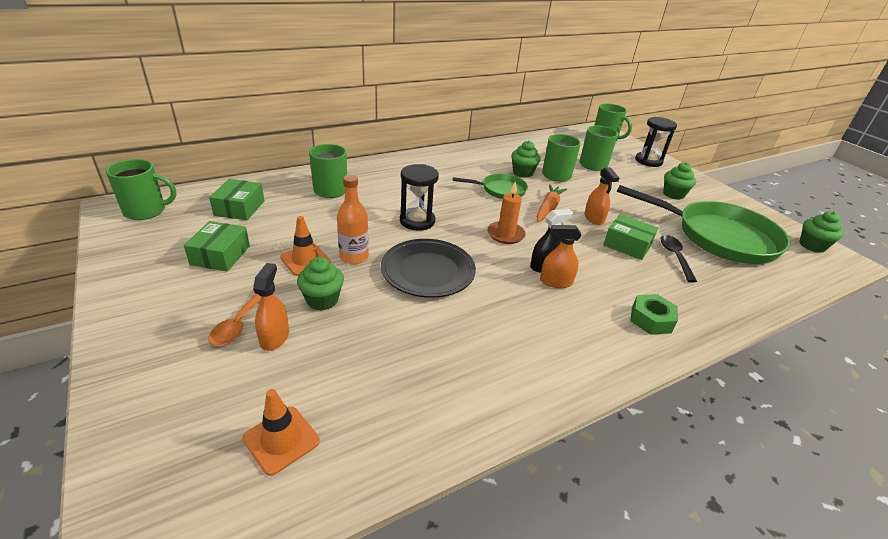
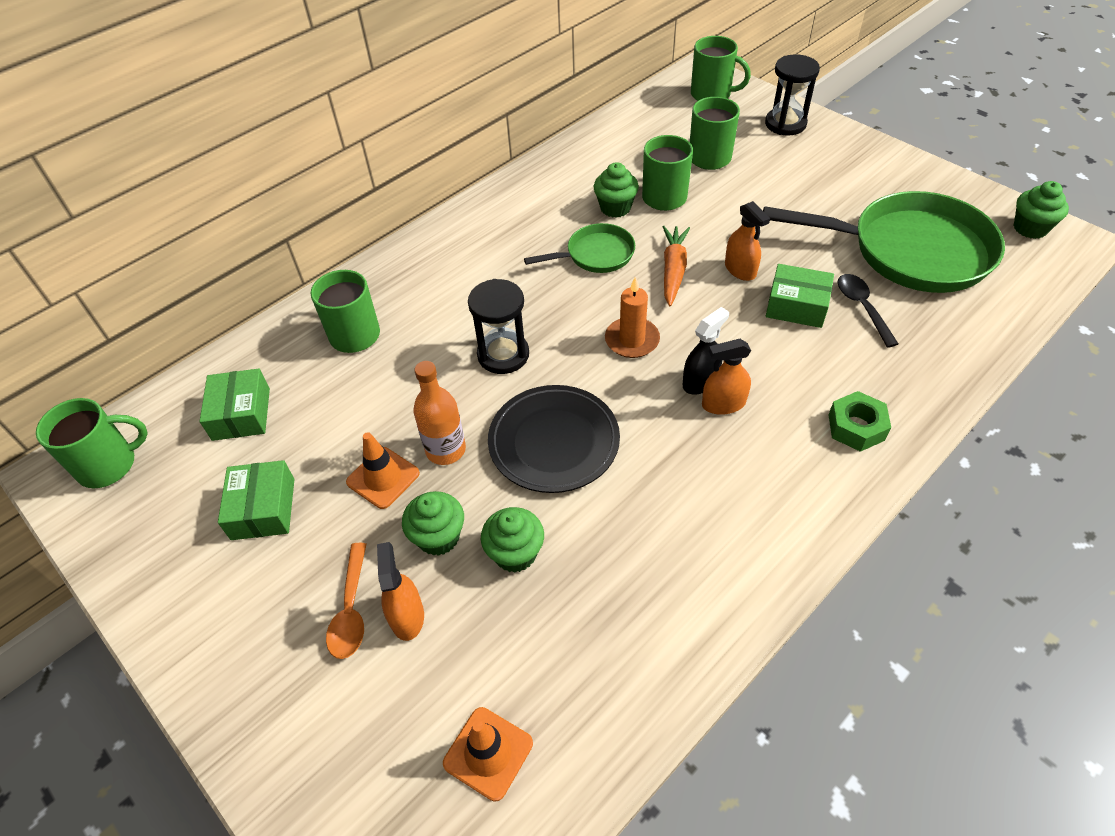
camera: 10 degrees left, 15 degrees up
(673, 194) = (835, 185): green cupcake -> green cupcake (515, 553)

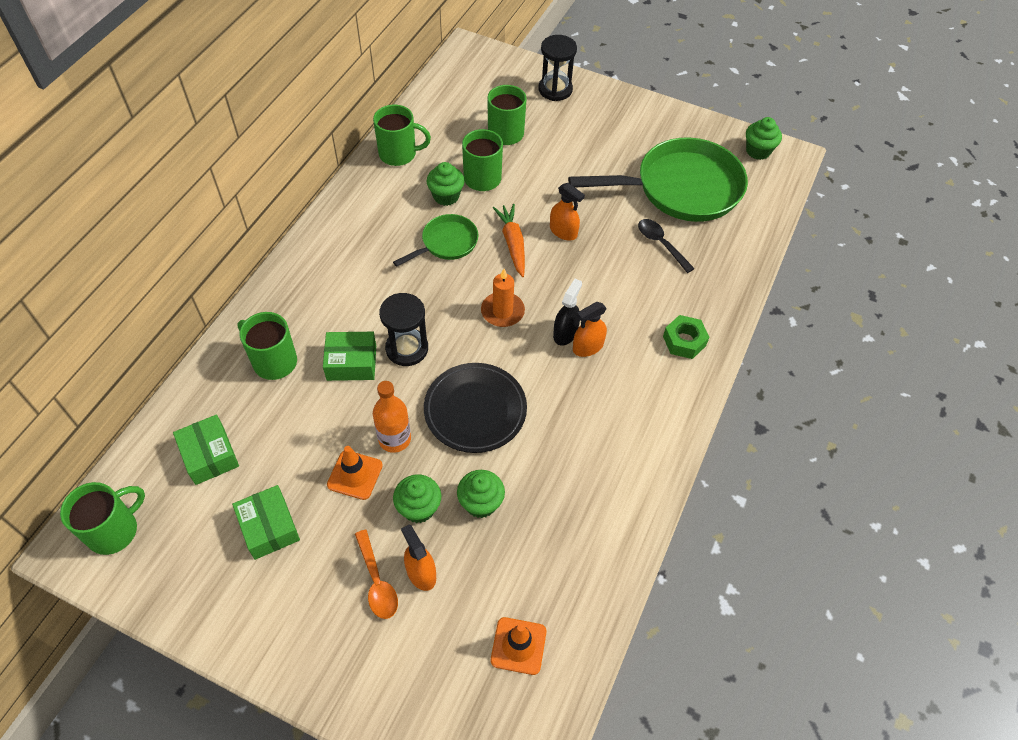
camera: 25 degrees left, 5 degrees up
(712, 95) = (486, 70): green mug -> green mug (399, 154)
(796, 306) = (614, 253): green box -> green box (351, 363)

